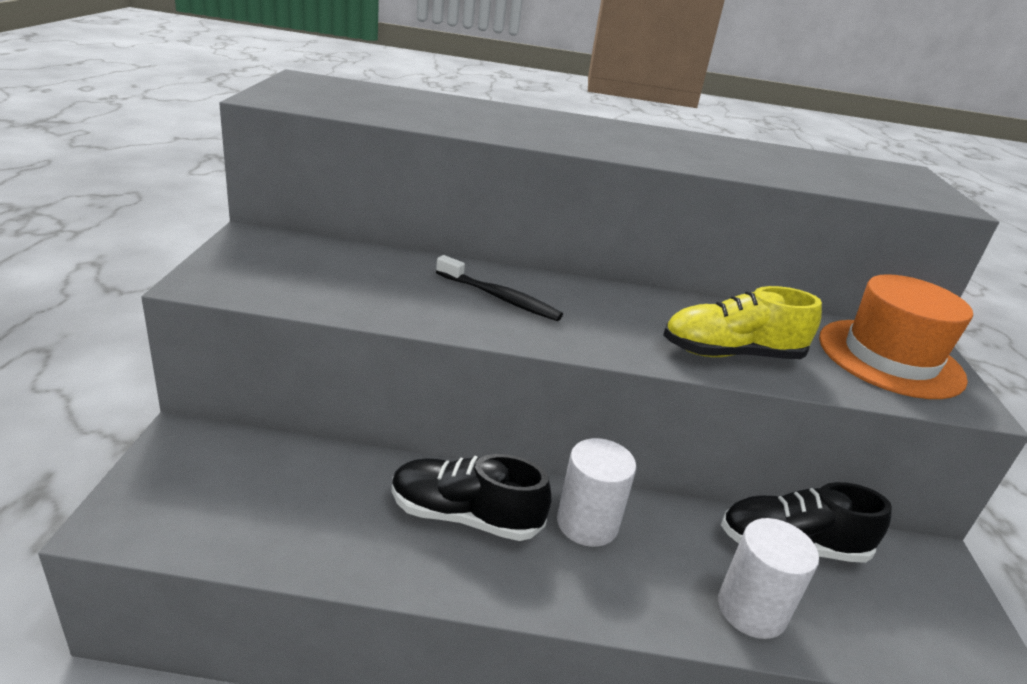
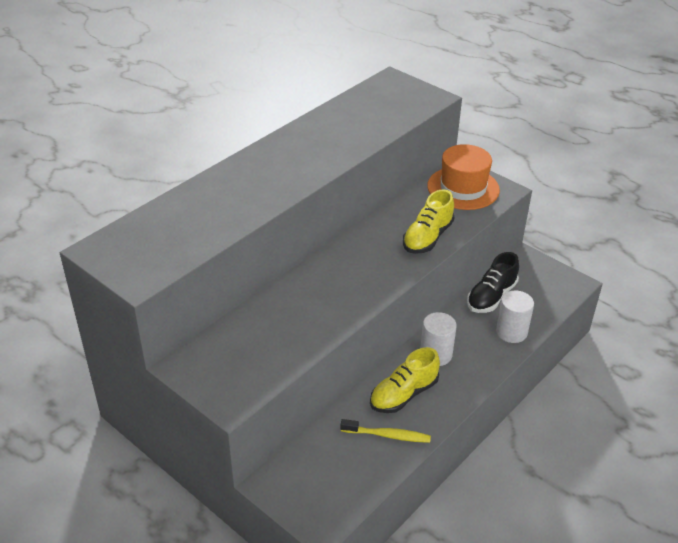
camera: 50 degrees left, 10 degrees up
(361, 530) = (388, 435): none -> yellow toothbrush
(465, 516) = (403, 394): black shoe -> yellow shoe
(500, 298) = (326, 290): black toothbrush -> none

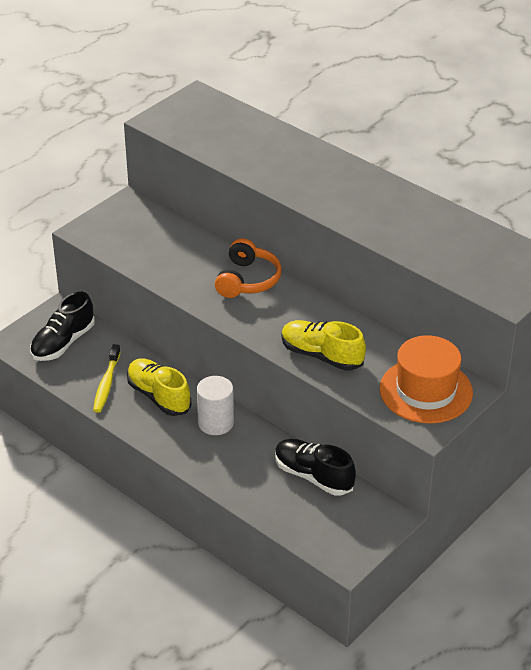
camera: 90 degrees right, 0 degrees up
(324, 278) = (247, 280): none -> orange headphones
(324, 476) = (63, 343): none -> black shoe
(511, 332) = (252, 488): white cylinder -> none

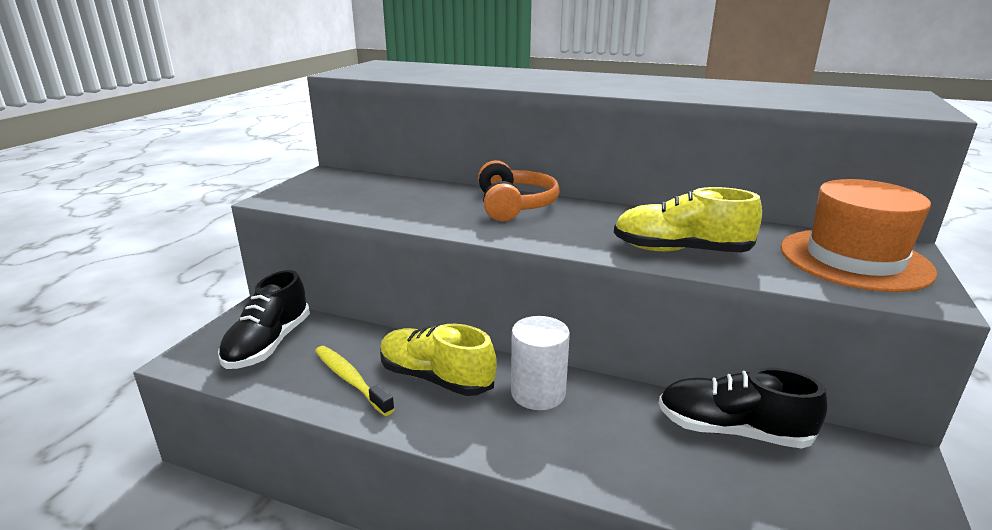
camera: 20 degrees left, 15 degrees down
(106, 384) = (350, 379): yellow toothbrush -> yellow toothbrush turned 150 degrees clockwise

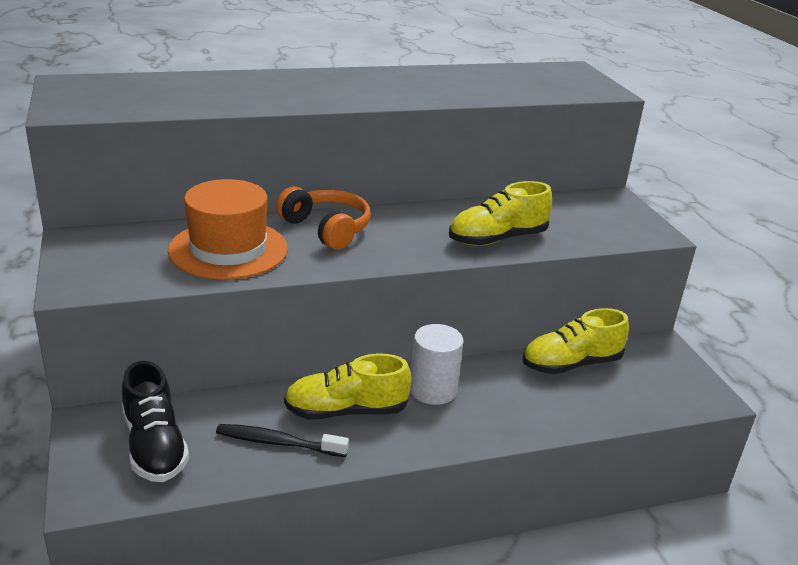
camera: 40 degrees left, 5 degrees up
(350, 379) = (278, 442): yellow toothbrush -> black toothbrush
(732, 430) = (571, 364): black shoe -> yellow shoe
(854, 259) = (599, 214): orange hat -> orange hat (228, 249)

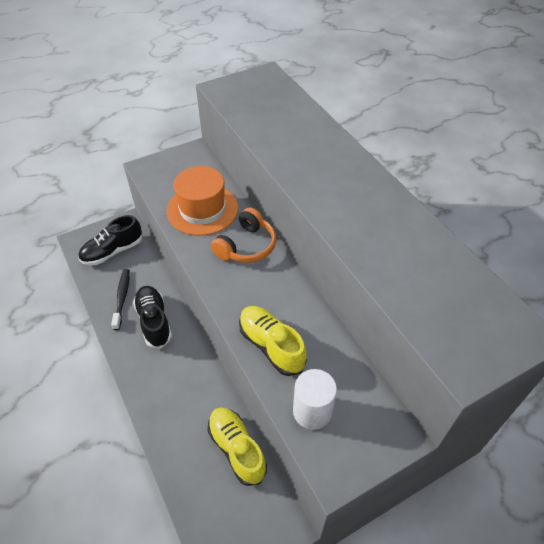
camera: 80 degrees right, 20 degrees up
(346, 411) = (154, 321): yellow shoe -> black shoe
(433, 390) = (184, 362): white cylinder -> white cylinder (312, 411)

